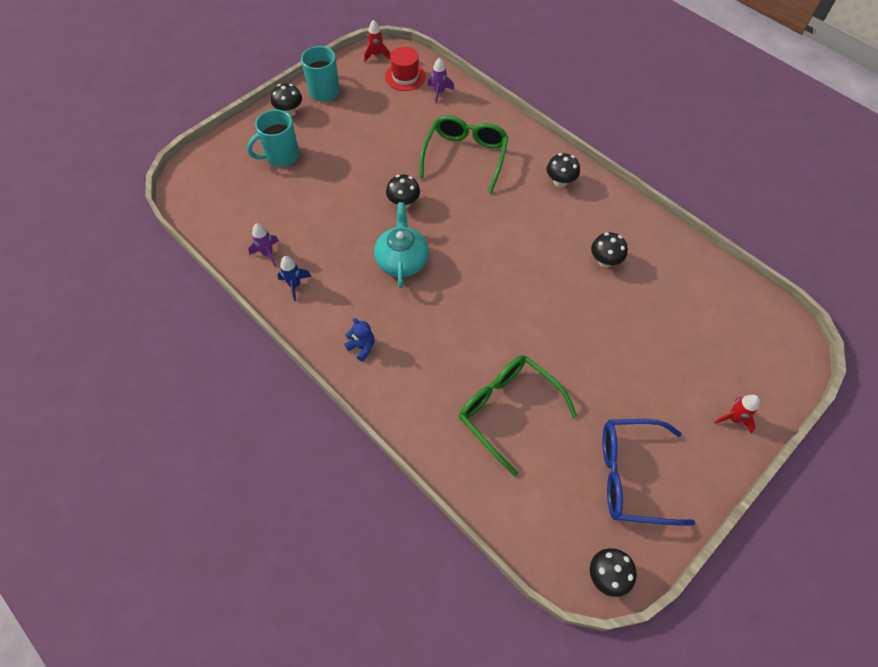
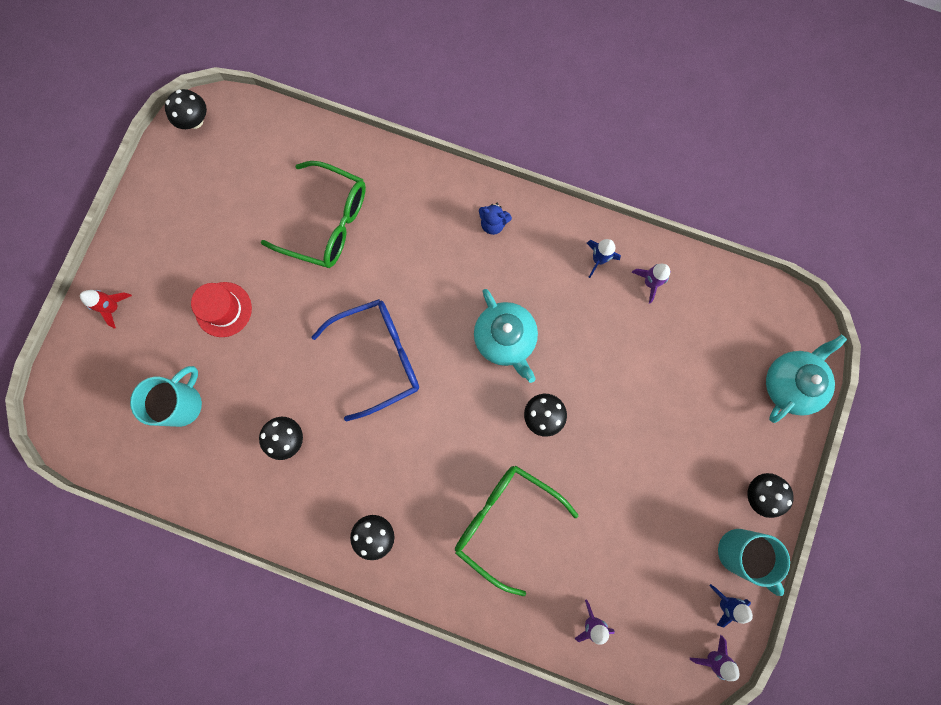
camera: 155 degrees right, 20 degrees up
(220, 157) = (791, 383): none -> turquoise teapot
(281, 156) = (722, 418): turquoise mug -> turquoise mug (182, 403)
(351, 73) = (724, 603): none -> blue rocket
(376, 55) = (712, 656): red rocket -> purple rocket
(405, 76) = (651, 632): red hat -> red hat (223, 309)
(465, 157) = (505, 521): green glasses -> green glasses turned 135 degrees clockwise
(632, 476) = (196, 211): blue glasses -> blue glasses (378, 358)

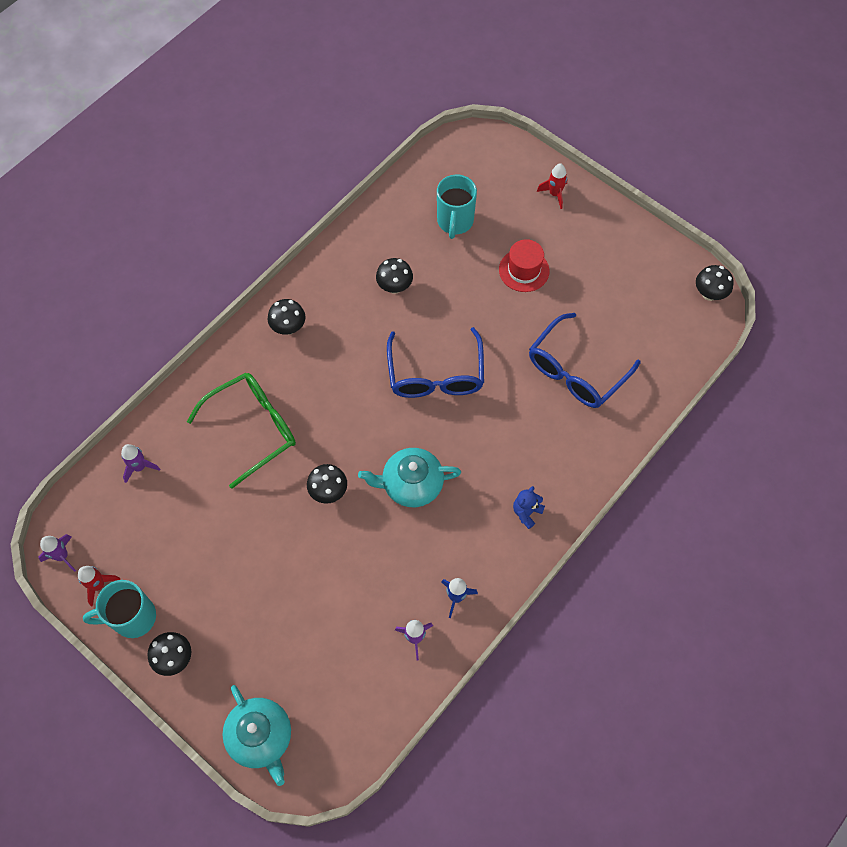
camera: 110 degrees right, 15 degrees down
(182, 403) = (455, 222): turquoise mug -> turquoise mug turned 45 degrees clockwise
(326, 222) = (576, 370): green glasses -> blue glasses
(724, 603) = (98, 585): blue rocket -> red rocket

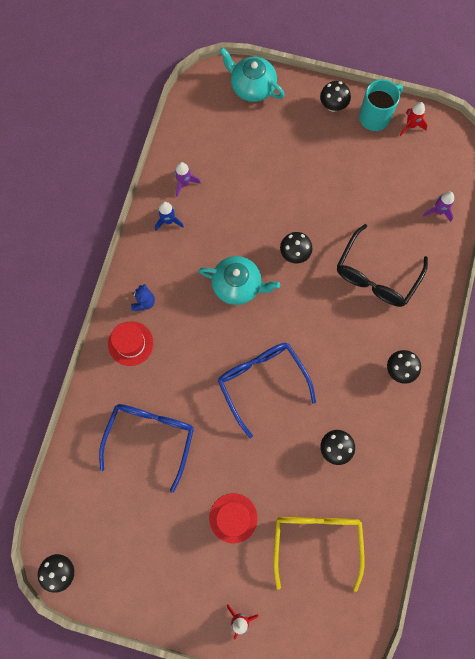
camera: 155 degrees right, 10 degrees up
(62, 556) = (447, 132): purple rocket -> none
(252, 429) = (376, 275): green glasses -> black glasses
(411, 484) = (238, 285): turquoise teapot -> turquoise teapot turned 45 degrees clockwise
(455, 222) = (316, 541): turquoise mug -> yellow glasses
(560, 473) = (130, 343): none -> red hat

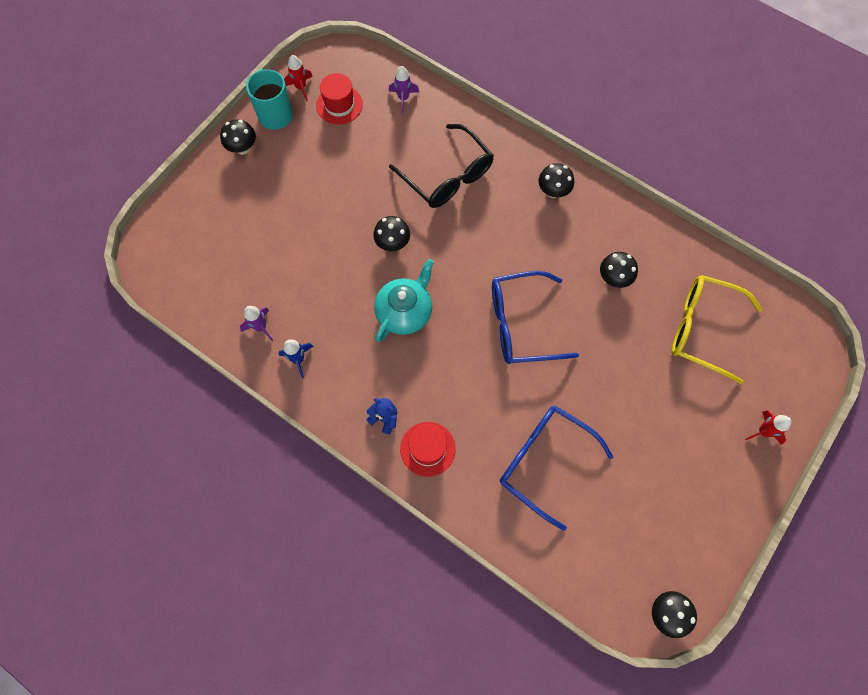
camera: 70 degrees left, 5 degrees down
(233, 518) = (657, 403): red hat -> red hat (339, 105)
(252, 87) = (179, 218): turquoise teapot -> none

